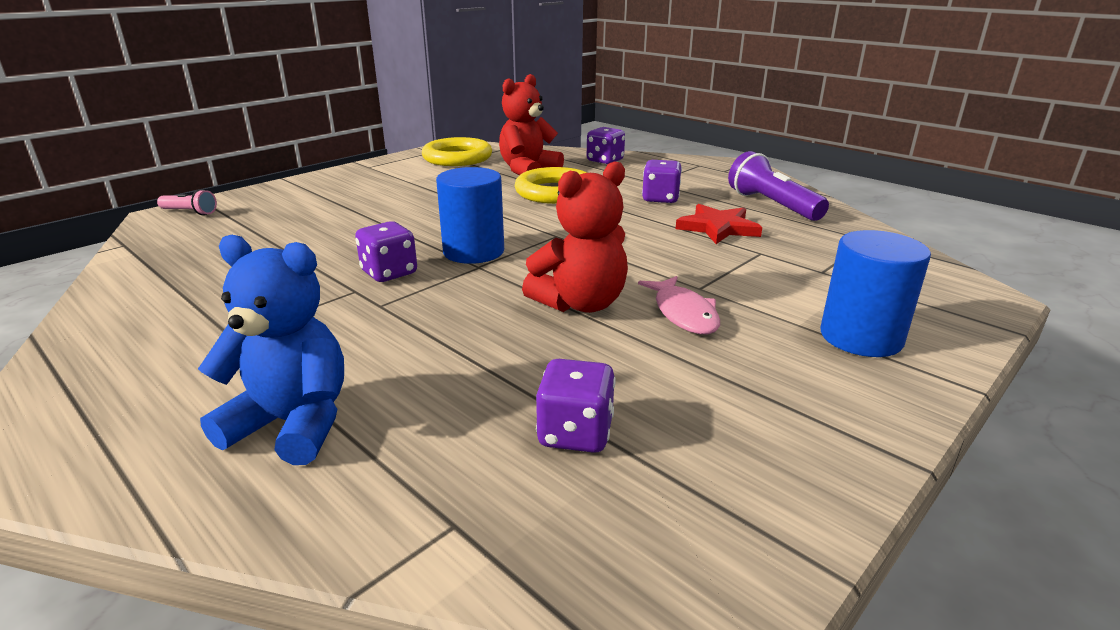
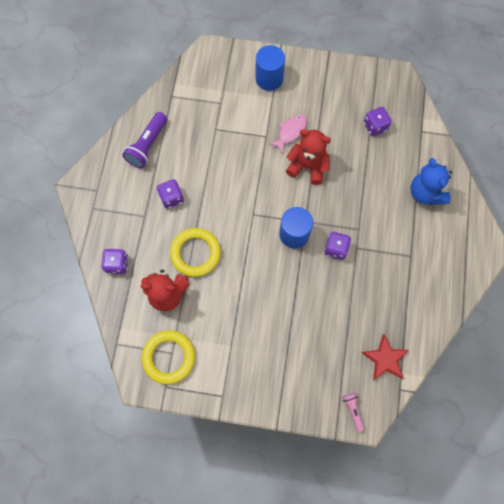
camera: 125 degrees left, 45 degrees up
(718, 228) = (197, 155): red star -> red star (385, 359)

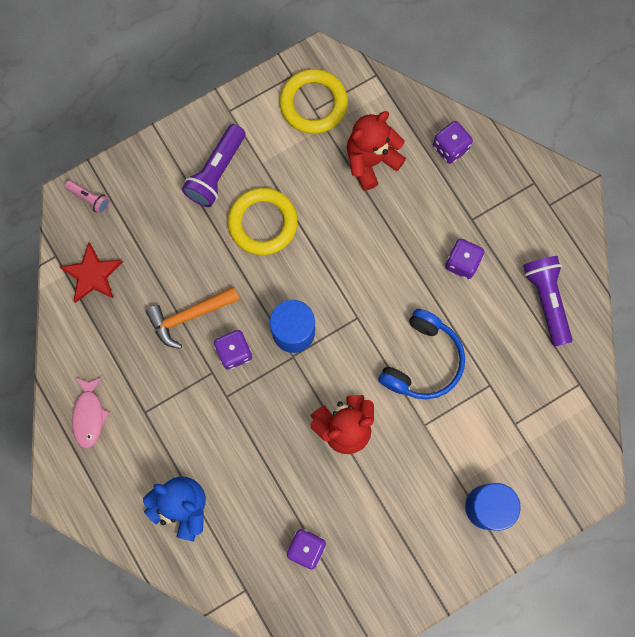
camera: 140 degrees right, 5 degrees up
(195, 253) = (380, 224): yellow ring -> yellow ring (263, 223)
(238, 166) = (423, 361): none -> blue headphones
(262, 362) = (216, 172): none -> purple flashlight
(290, 132) = (400, 455): pink fish -> pink fish (89, 415)
(346, 289) = (189, 316): none -> orange hammer

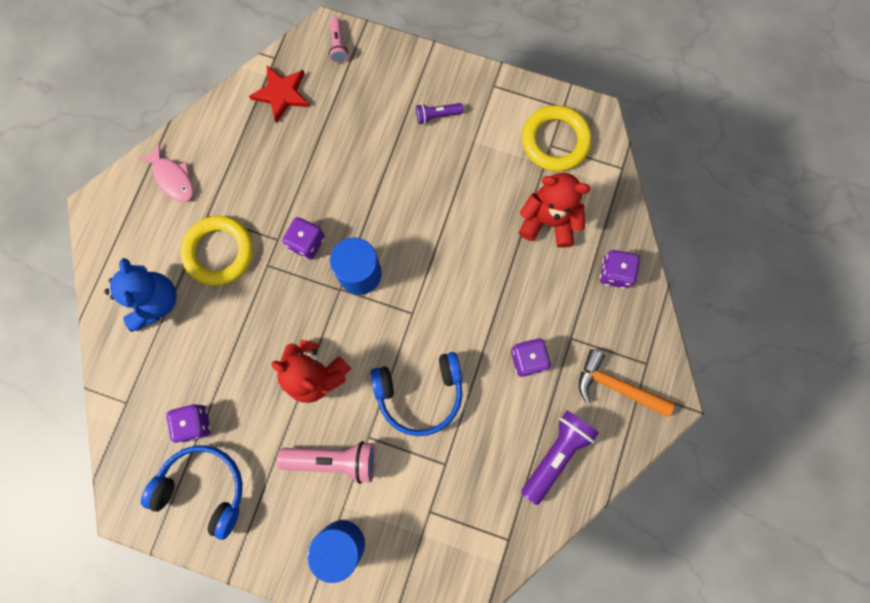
camera: 50 degrees right, 0 degrees up
(89, 415) = (173, 178): pink fish -> pink fish turned 90 degrees counterclockwise
(189, 316) = (307, 187): orange hammer -> orange hammer (615, 386)
(216, 172) = (437, 116): purple flashlight -> purple flashlight, size x0.54
(263, 223) = (426, 181): yellow ring -> yellow ring (219, 252)
(362, 578) = (204, 488): none -> blue headphones
(420, 463) = (334, 460): none -> pink flashlight

